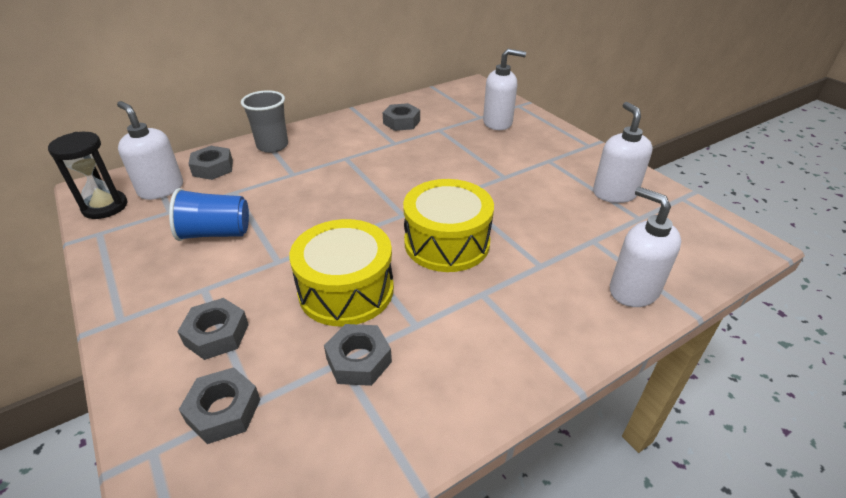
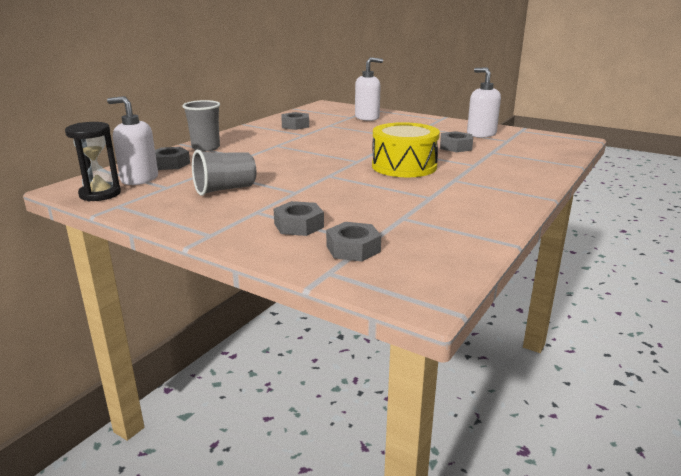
camera: 25 degrees left, 15 degrees down
(216, 233) = (225, 189): blue cup -> grey cup
(346, 290) = (364, 193): yellow drum -> none
(359, 360) = (413, 215): grey nut -> grey nut (455, 147)
(633, 290) = (537, 164): white soap dispenser -> none

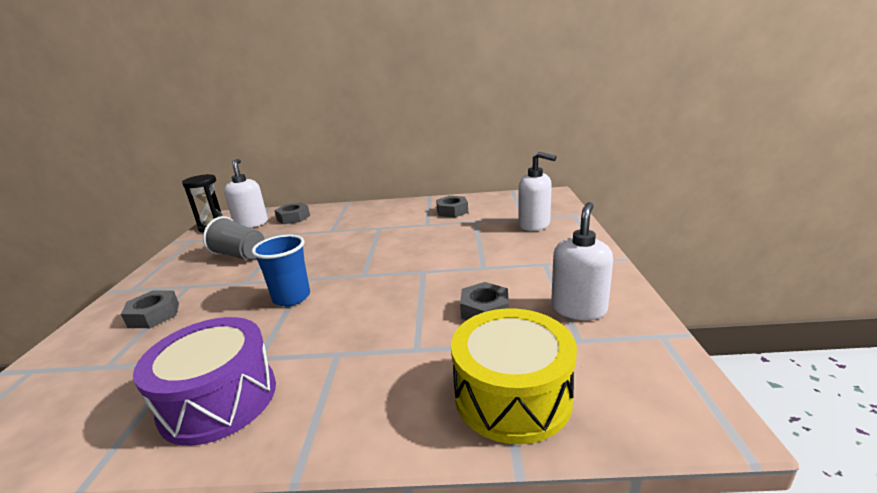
camera: 60 degrees right, 0 degrees up
(206, 148) = (344, 211): grey cup -> none
(353, 249) = (89, 363): grey nut -> none
(355, 181) = (291, 297): none -> blue cup
(404, 166) = (365, 304): yellow drum -> yellow drum (512, 395)
(466, 209) = (219, 399): none -> purple drum

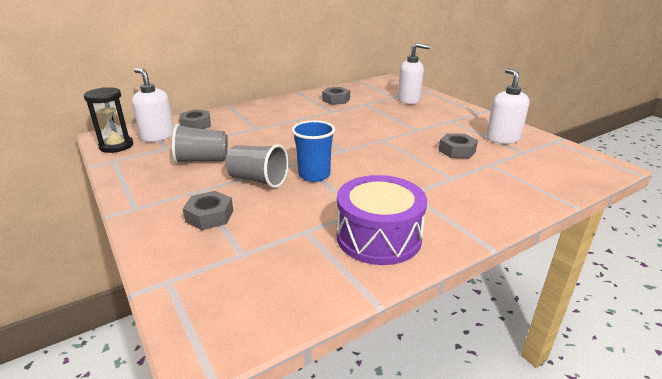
camera: 35 degrees left, 5 degrees up
(242, 289) = (258, 180): none -> grey cup
(512, 395) = (531, 182): yellow drum -> none

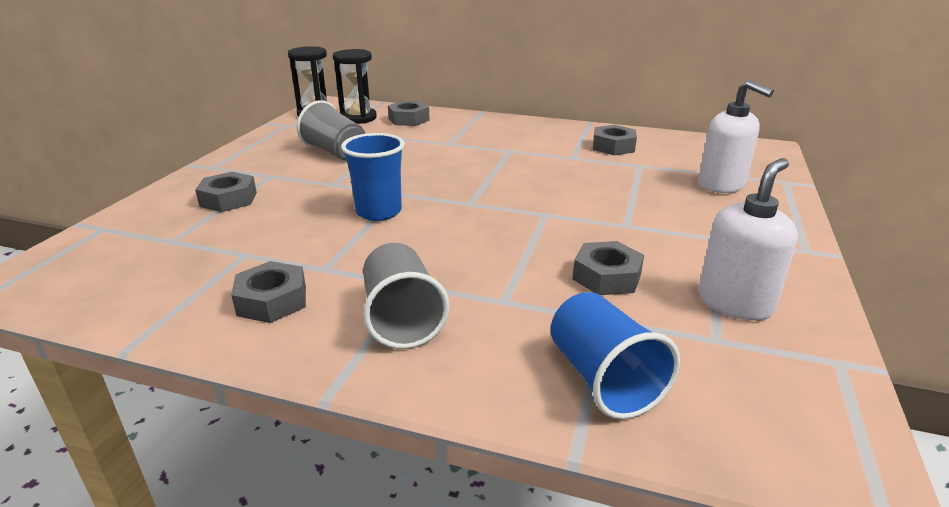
camera: 50 degrees right, 0 degrees up
(158, 136) = (358, 118): white soap dispenser -> black hourglass
(258, 180) = (327, 191): grey cup -> grey cup (401, 318)
(378, 237) = (272, 301): purple drum -> grey nut
(531, 181) = (603, 379): none -> blue cup

